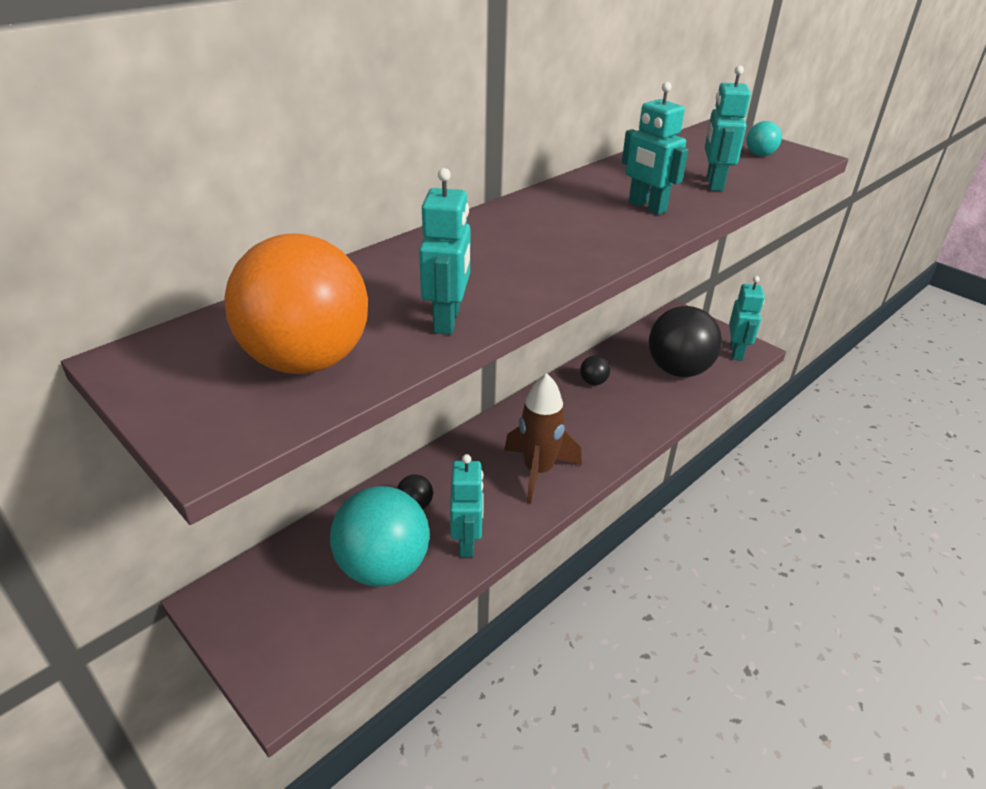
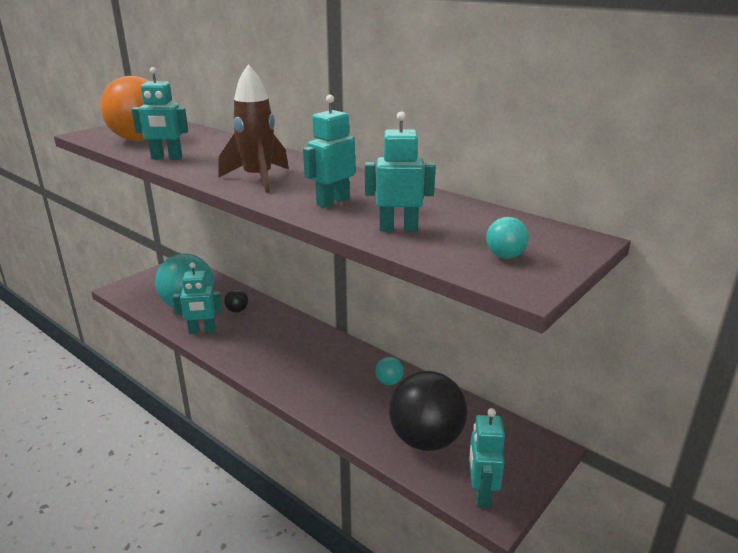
camera: 85 degrees right, 10 degrees down
(538, 471) = (267, 355): brown rocket -> brown rocket (258, 179)
(593, 382) = (389, 382): black ball -> turquoise ball
(736, 352) = (481, 494): turquoise robot -> turquoise robot turned 90 degrees clockwise

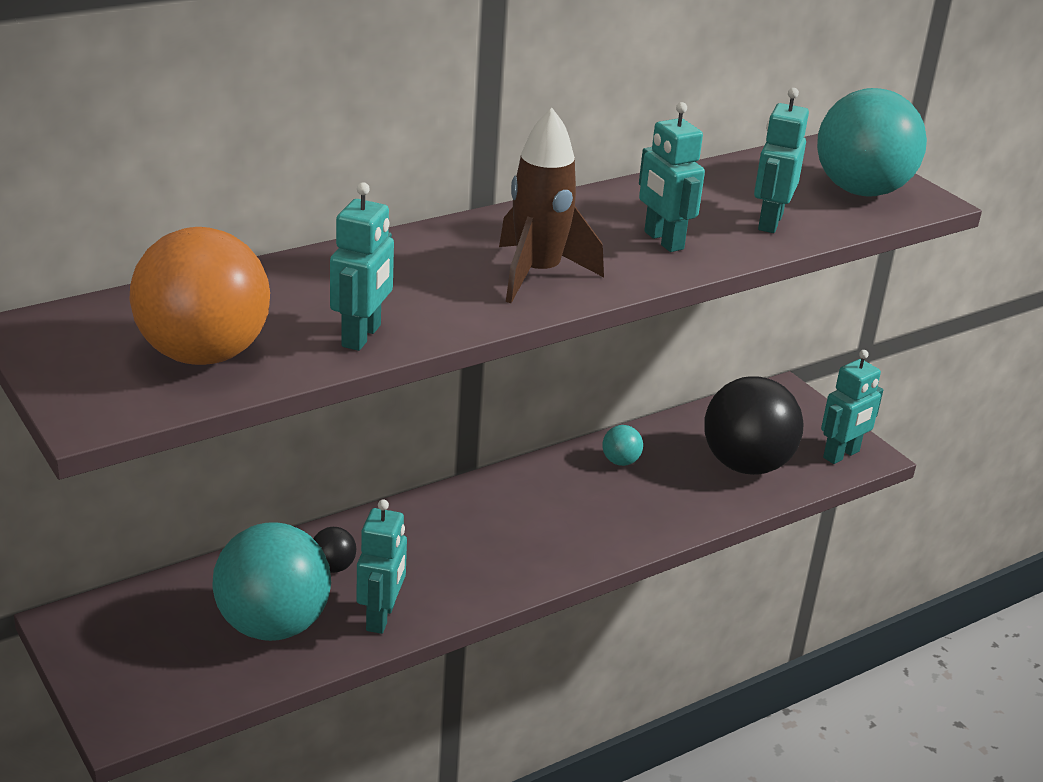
camera: 75 degrees left, 5 degrees up
(481, 494) = (841, 455): turquoise robot -> turquoise robot turned 60 degrees counterclockwise
(505, 256) = (861, 191): turquoise ball -> turquoise ball, size x2.40

